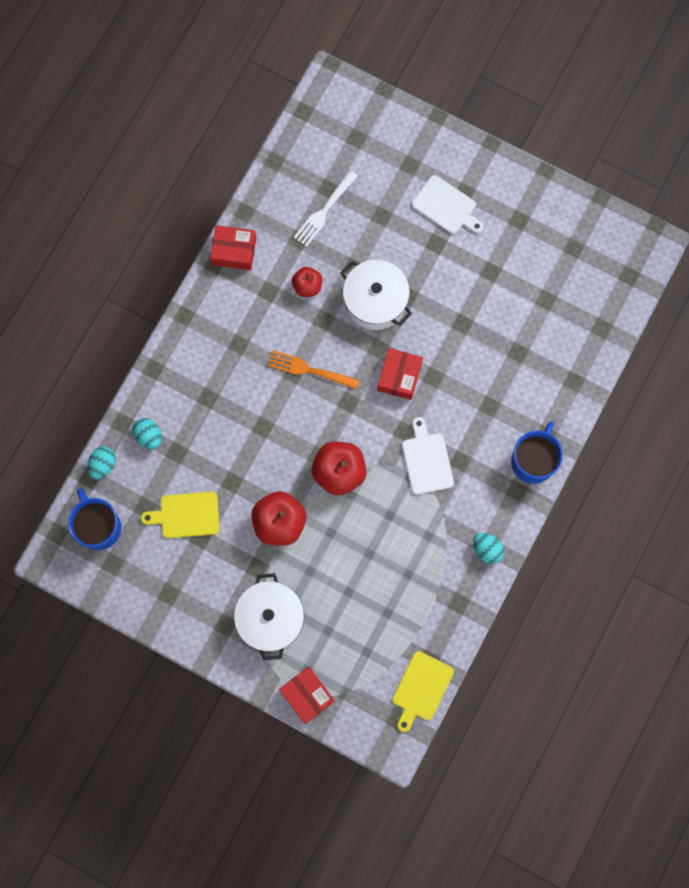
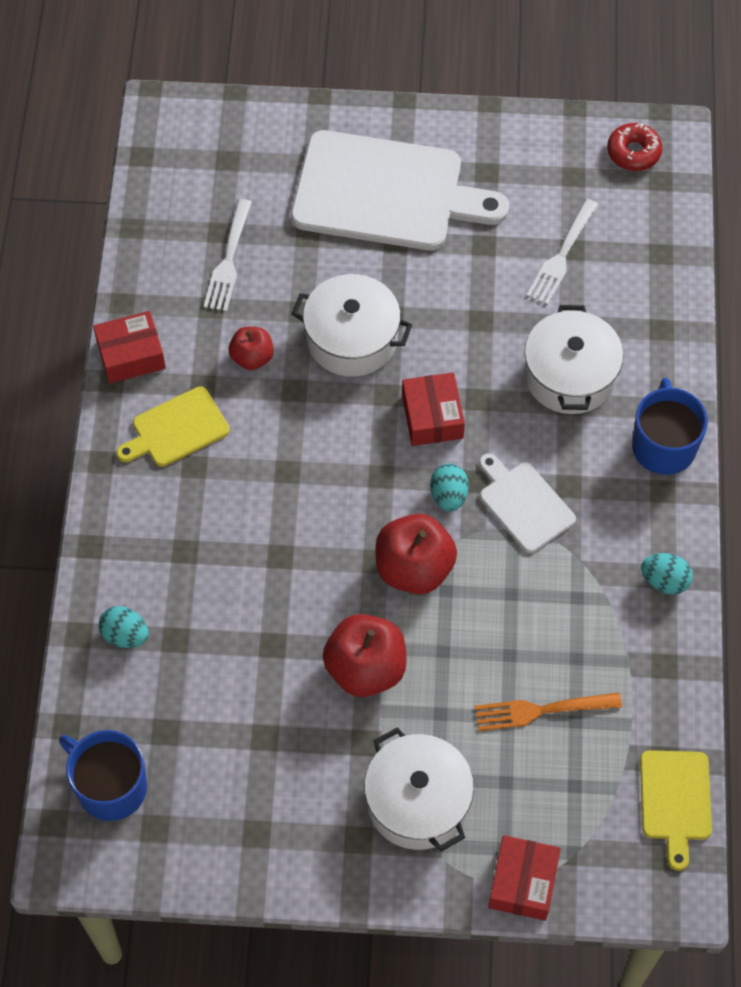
camera: 25 degrees left, 15 degrees down
(103, 465) = (78, 701): turquoise egg -> turquoise egg (448, 496)
(186, 515) = (229, 716): yellow cutting board -> yellow cutting board (176, 429)
(307, 695) = (523, 882): red box -> red box turned 75 degrees clockwise
(310, 370) = (308, 458): orange fork -> orange fork (542, 710)
(446, 206) = (385, 193): white cutting board -> white cutting board, size x2.01
(499, 387) = (570, 375): none -> white pot
(537, 301) = (562, 255): none -> white fork
(622, 247) = (633, 152): none -> red donut

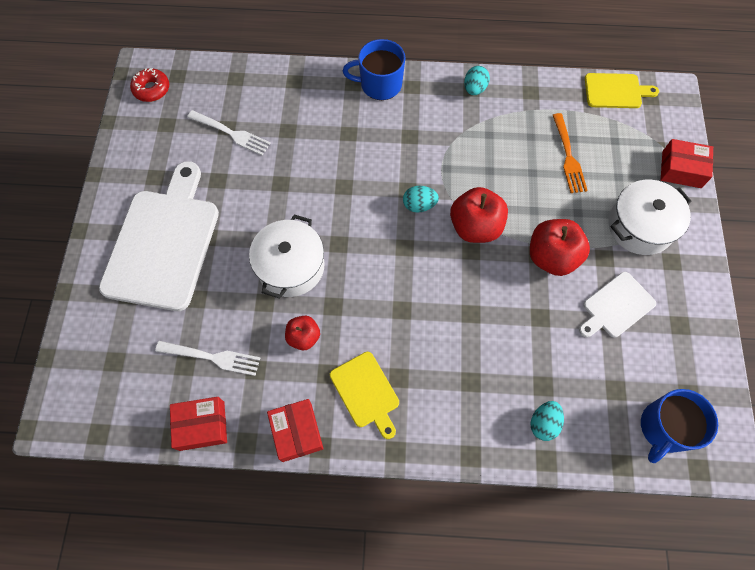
camera: 90 degrees left, 5 degrees up
(432, 416) = (357, 214): red box -> red box (202, 425)
(524, 504) = (424, 161): white cutting board -> white cutting board (616, 306)
(570, 375) = (327, 132): white pot -> none

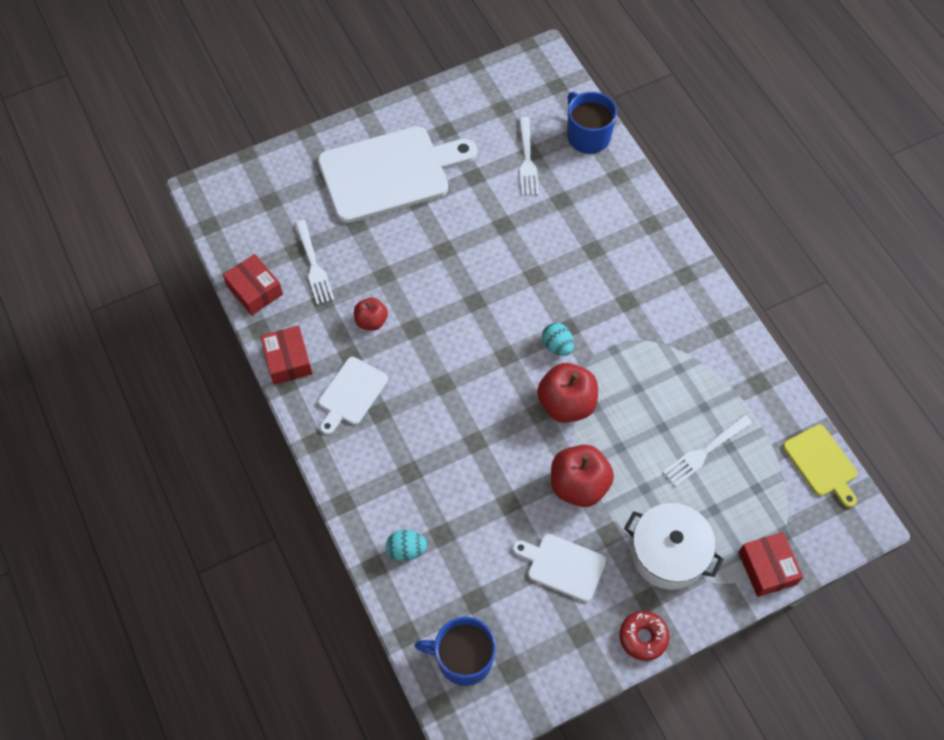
camera: 60 degrees right, 5 degrees down
(152, 89) = (528, 76): red donut -> red donut (643, 637)
(290, 266) = (429, 276): white pot -> none
(297, 432) = (288, 360): red box -> red box turned 60 degrees counterclockwise
(366, 392) = (351, 394): yellow cutting board -> white cutting board
(380, 84) = (667, 247): blue mug -> blue mug (588, 136)
(474, 89) = (724, 330): turquoise egg -> none
(568, 156) = (705, 451): orange fork -> white fork

